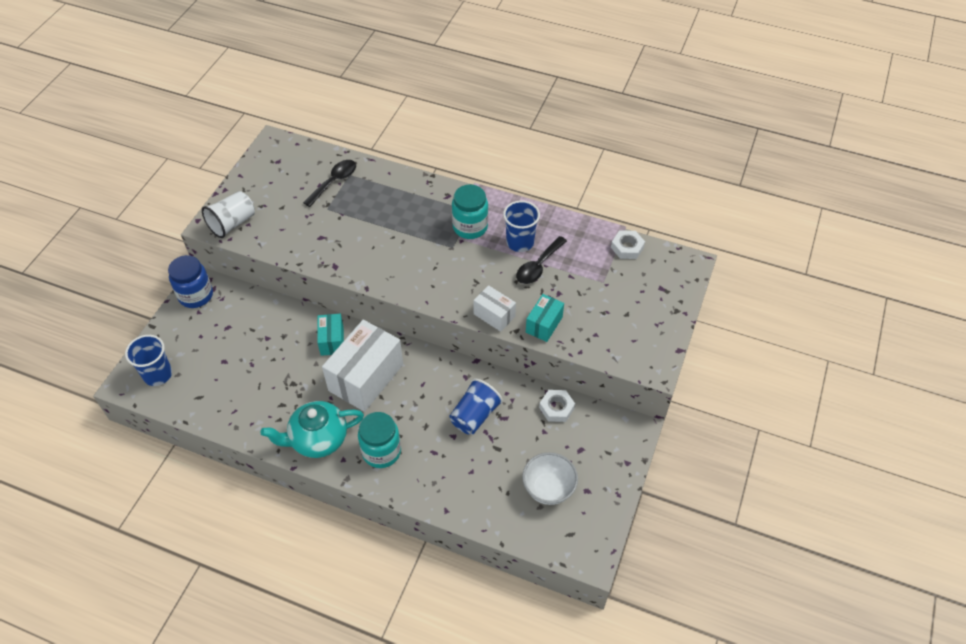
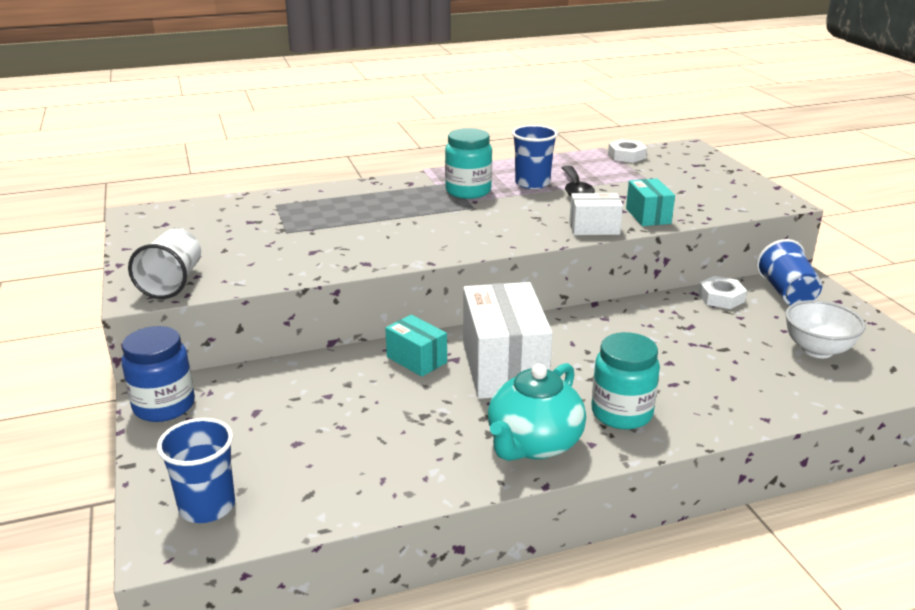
camera: 40 degrees left, 25 degrees down
(334, 182) = (264, 214): black spoon -> none
(475, 415) = (662, 338): blue cup -> blue cup (786, 293)

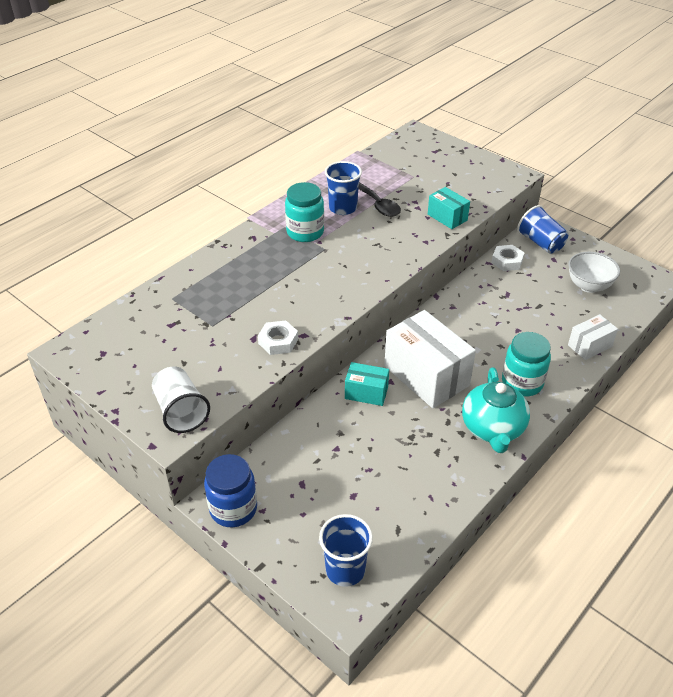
camera: 30 degrees left, 15 degrees up
(594, 228) = (423, 242): white box -> white box (589, 346)
(626, 156) = (382, 155): white nut -> white nut (278, 341)

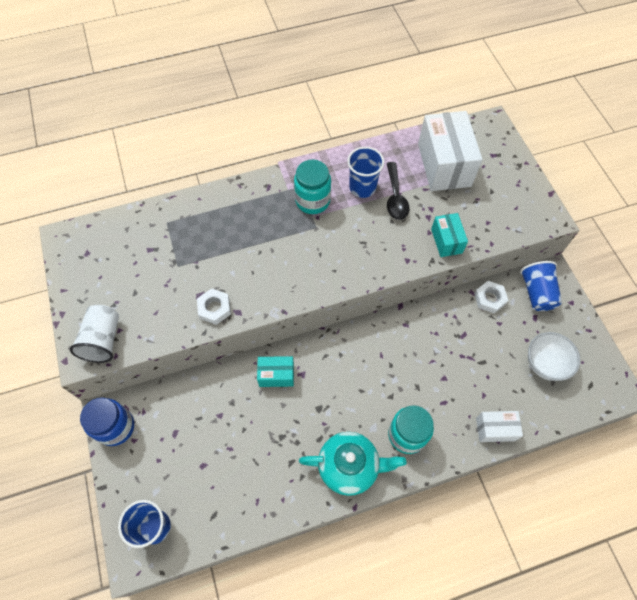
camera: 30 degrees right, 20 degrees up
(366, 393) = (276, 375): turquoise box -> turquoise box turned 45 degrees counterclockwise
(426, 376) = (334, 384): white box -> white box (444, 165)
(492, 429) = (349, 466): turquoise teapot -> turquoise teapot turned 120 degrees counterclockwise

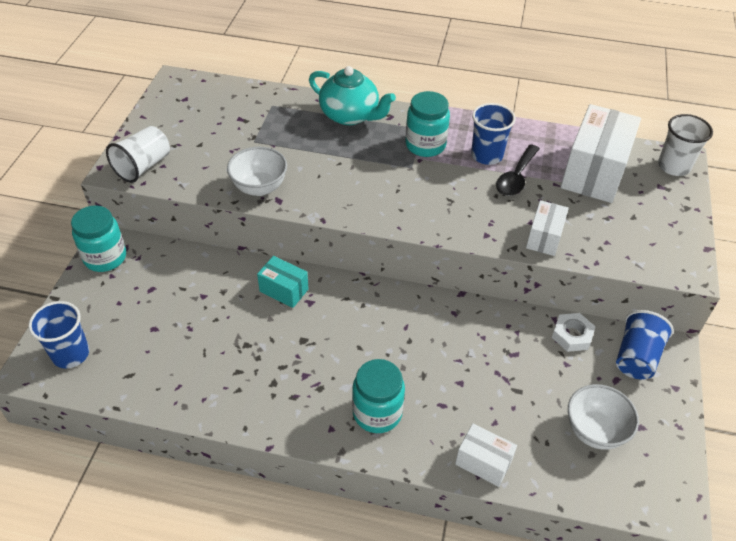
camera: 30 degrees right, 15 degrees down
(116, 427) = (105, 257): blue jar -> turquoise jar
(214, 308) = (259, 187): white nut -> white bowl
(349, 466) = (293, 407): turquoise teapot -> turquoise teapot (350, 115)
(446, 241) = (544, 237): turquoise box -> white box
(491, 133) = (674, 166): none -> white cup

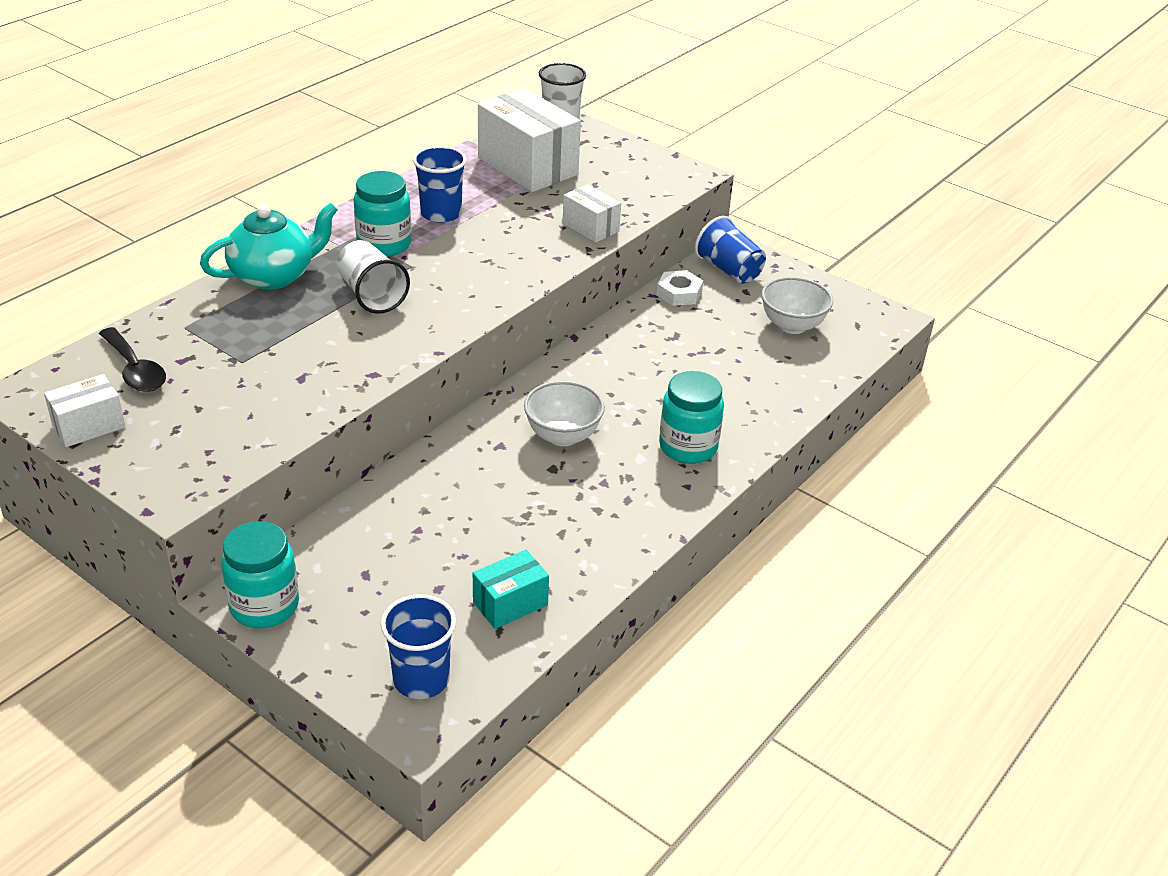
camera: 65 degrees left, 10 degrees down
(143, 166) = (191, 469): white cup -> white cup (372, 295)
(259, 187) = (336, 382): white bowl -> white bowl (562, 436)
(284, 290) = (465, 460): turquoise box -> turquoise box (510, 604)
(483, 462) = (787, 401): white box -> white box (89, 426)
(516, 177) = (492, 210): black spoon -> black spoon (135, 369)

